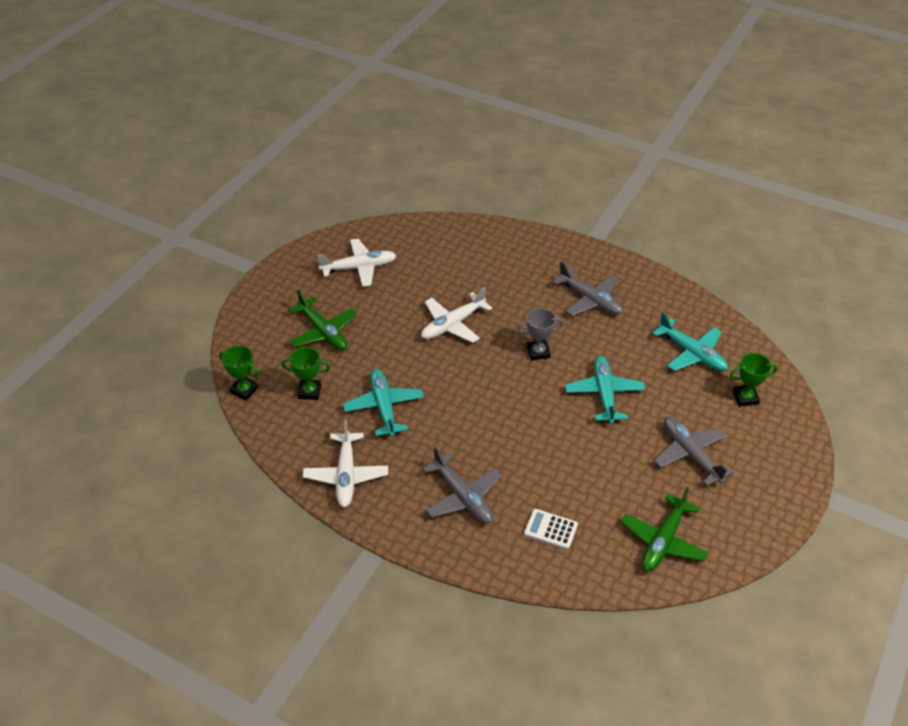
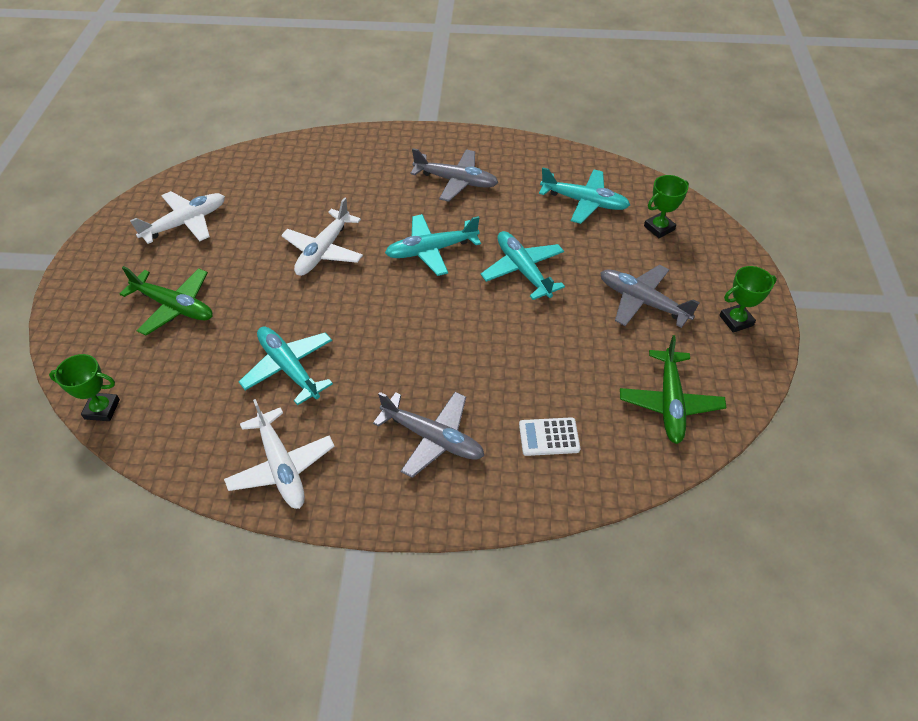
camera: 25 degrees left, 5 degrees up
(309, 392) = (188, 382): green trophy -> green trophy (736, 320)
(538, 352) = (431, 250): grey trophy -> turquoise plane

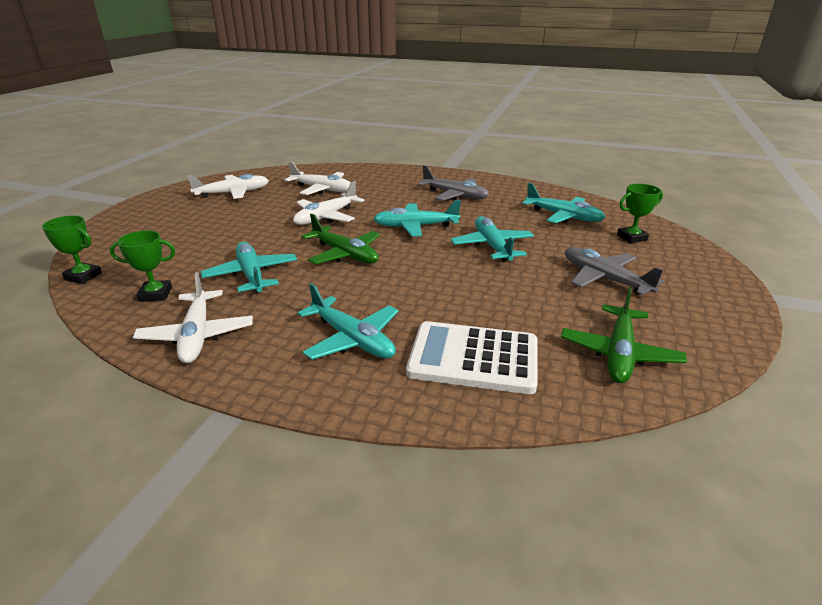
camera: 15 degrees right, 20 degrees down
(174, 306) = (189, 230): green plane -> green plane (344, 254)
(294, 196) = (322, 189): none -> white plane
(432, 438) = (352, 339): grey plane -> turquoise plane
(549, 437) = (473, 358): white calculator -> white calculator, size x1.96
(736, 320) = (706, 304): green trophy -> green trophy (155, 294)

